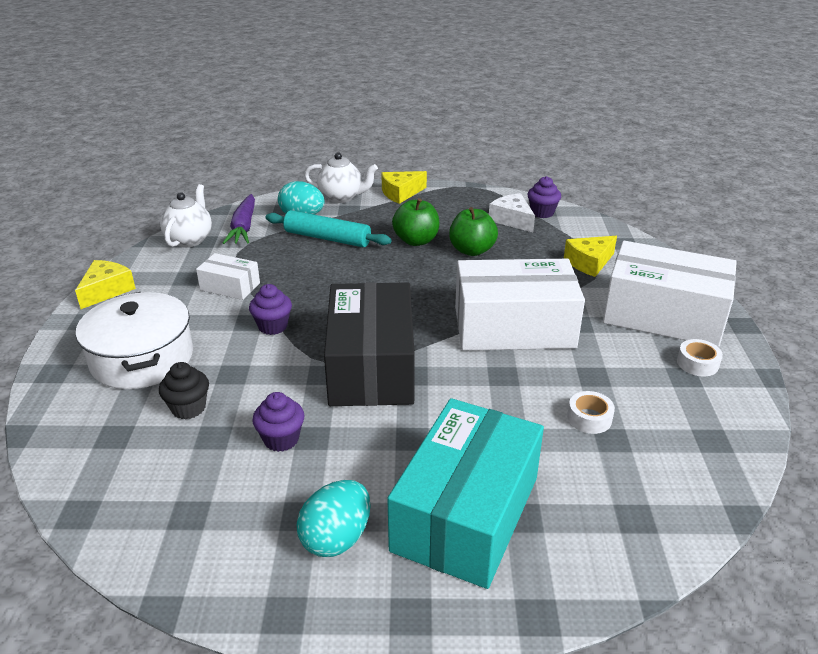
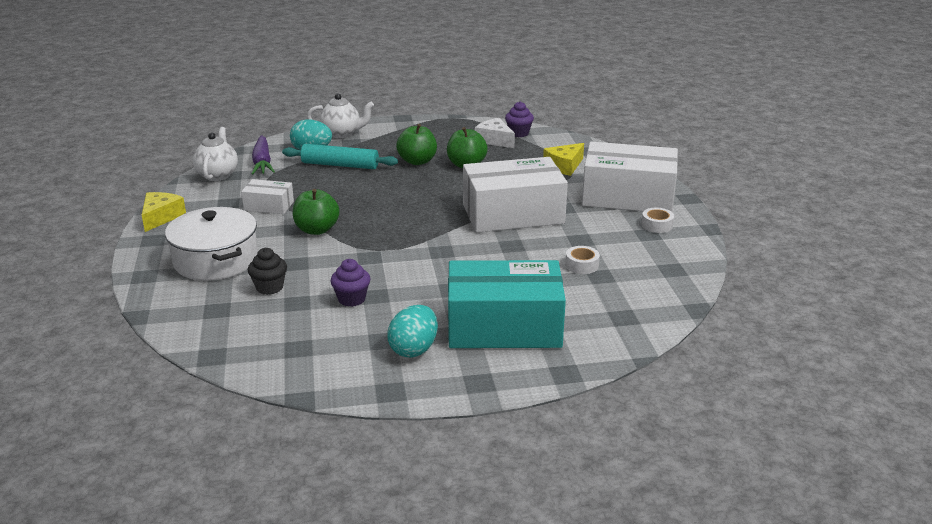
camera: 10 degrees left, 5 degrees down
(273, 326) = (317, 230): purple cupcake -> green apple
(371, 366) = (407, 248): black box -> none
(401, 193) = (393, 127): yellow cheese -> none
(466, 513) = (504, 327): turquoise box -> turquoise box turned 75 degrees clockwise

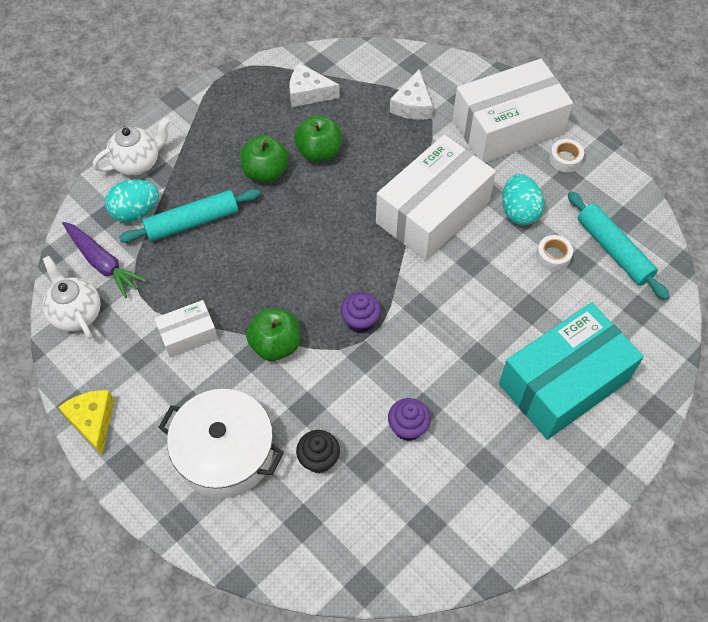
camera: 35 degrees left, 30 degrees up
(414, 349) = (521, 460): turquoise egg -> turquoise egg (519, 212)
(519, 133) = (321, 68): purple cupcake -> purple cupcake (360, 321)
(564, 166) = (412, 105): yellow cheese -> white cheese
(639, 280) = (613, 250): none -> turquoise rolling pin

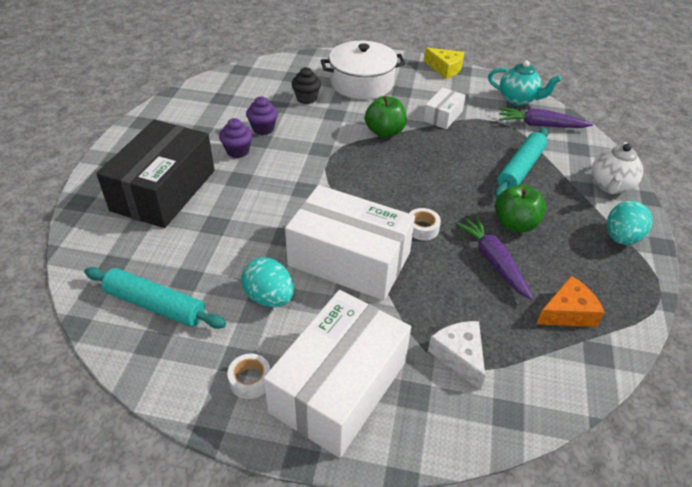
camera: 145 degrees right, 15 degrees down
(76, 313) = (518, 100): white teapot -> turquoise teapot
(135, 212) = (564, 158): turquoise egg -> turquoise egg (621, 238)
(308, 93) = (567, 312): white cheese -> orange cheese
(319, 152) = (493, 261): green apple -> purple carrot
(360, 321) = (341, 164): purple cupcake -> purple cupcake (237, 151)
(433, 212) = (349, 259): white box -> white box turned 75 degrees counterclockwise
(553, 256) = (214, 272): white tape -> white tape (422, 228)
(564, 382) = (163, 190): turquoise box -> black box

